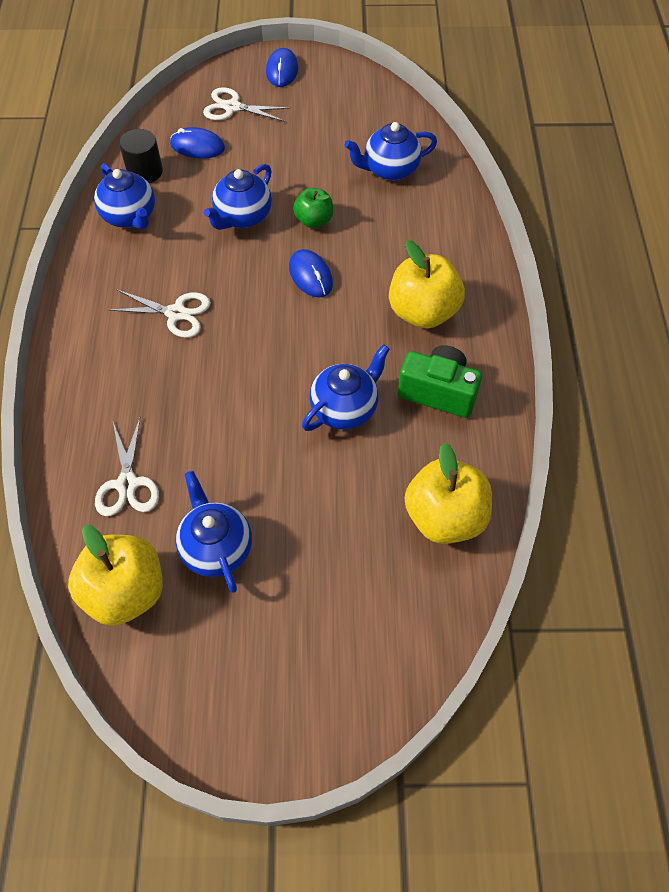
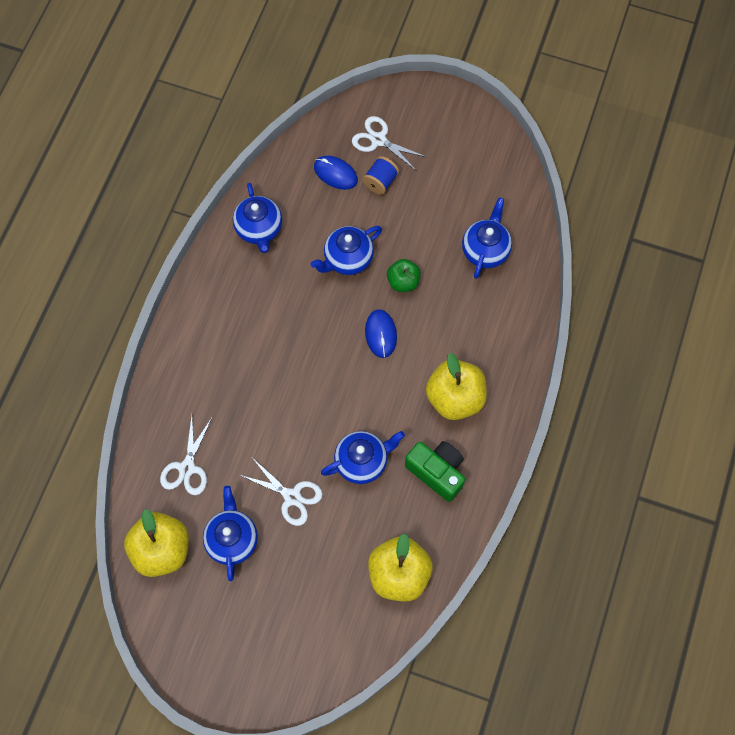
camera: 20 degrees right, 10 degrees up
(145, 172) = (285, 187): black cylinder -> none
(176, 313) = (266, 334): white scissors -> white scissors (292, 497)
(250, 141) = (380, 182): none -> blue spool
(282, 70) = (435, 111): blue mouse -> none
(390, 170) = (485, 250): blue teapot -> blue teapot turned 105 degrees clockwise

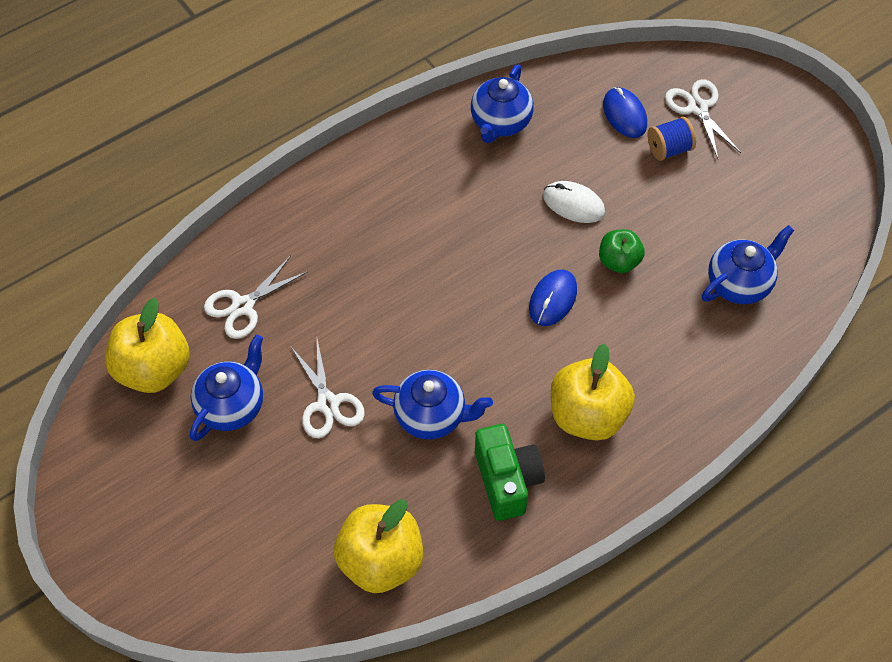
camera: 35 degrees right, 10 degrees down
(347, 259) = (573, 204): blue teapot -> white mouse

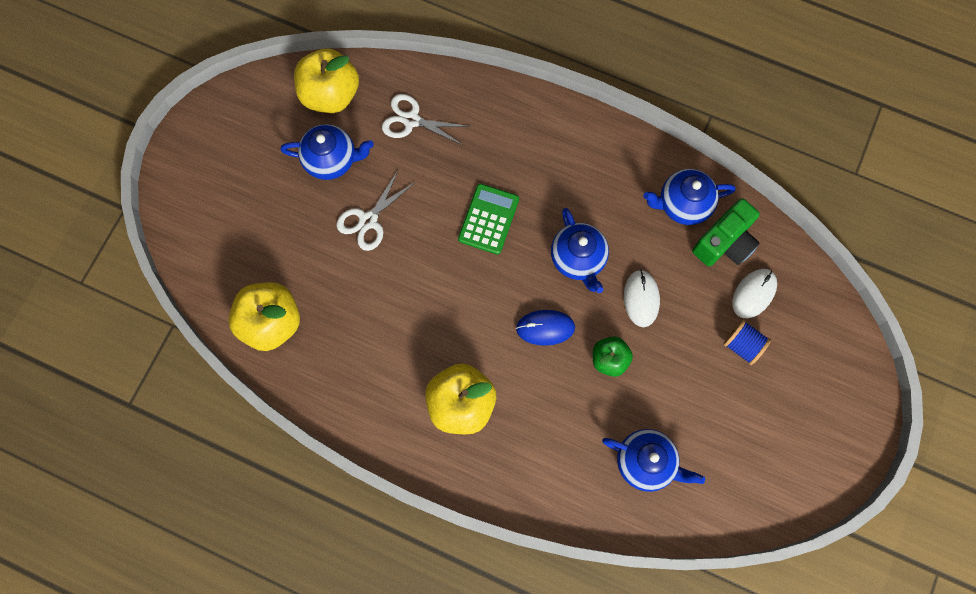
camera: 60 degrees right, 15 degrees up
(404, 291) = (488, 219): none -> green calculator
(431, 416) = (398, 295): blue teapot -> blue teapot (578, 259)
(507, 480) = (376, 374): green camera -> green camera (724, 243)
(624, 114) = (754, 293): blue mouse -> white mouse
(698, 108) = (800, 348): white scissors -> none

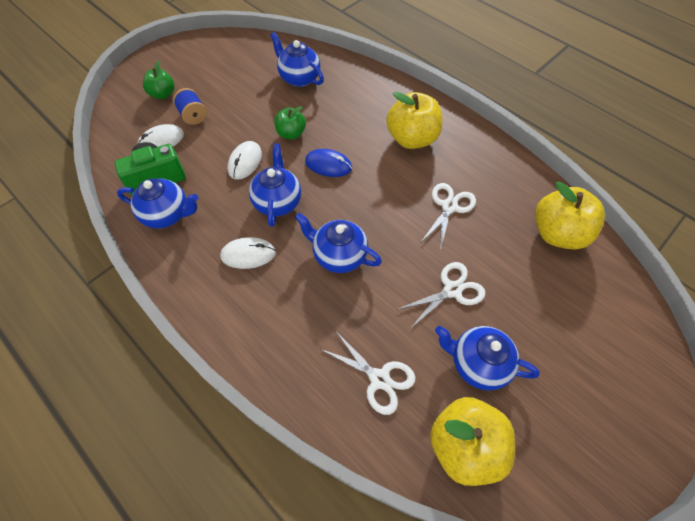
camera: 160 degrees left, 15 degrees down
(393, 317) = (449, 207): none -> white scissors
(488, 219) = (339, 255): green calculator -> blue teapot
(577, 190) = (248, 254): none -> white mouse
(803, 367) = (163, 94): none -> green apple

